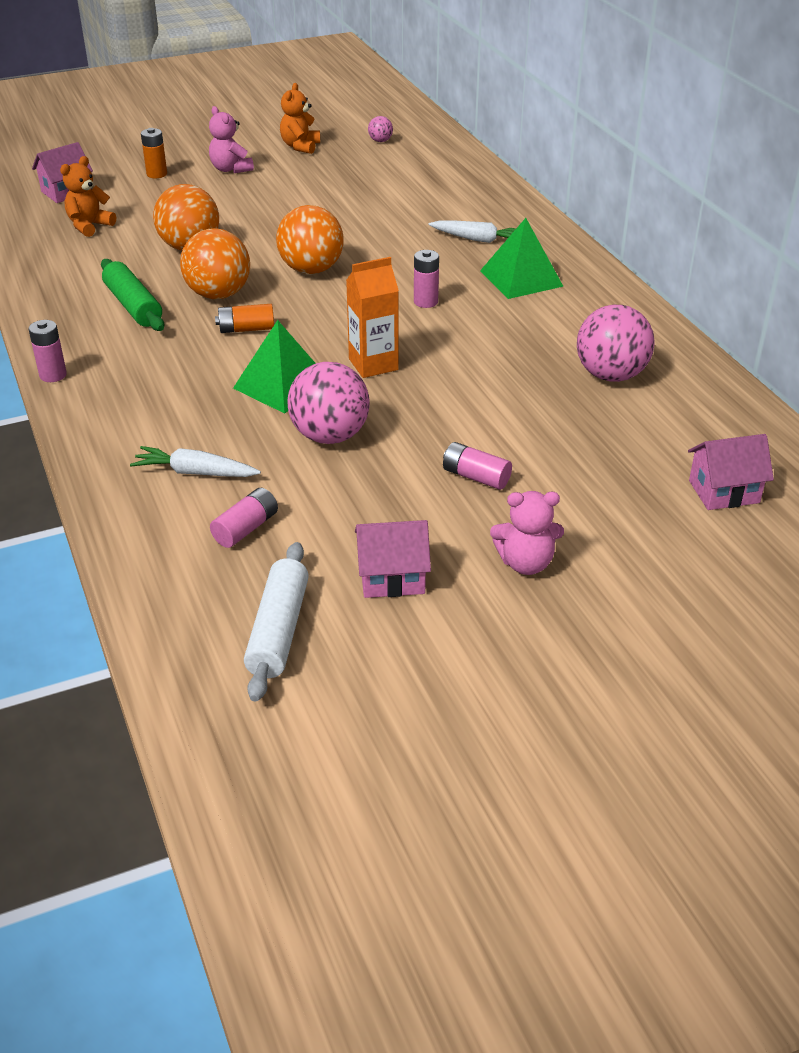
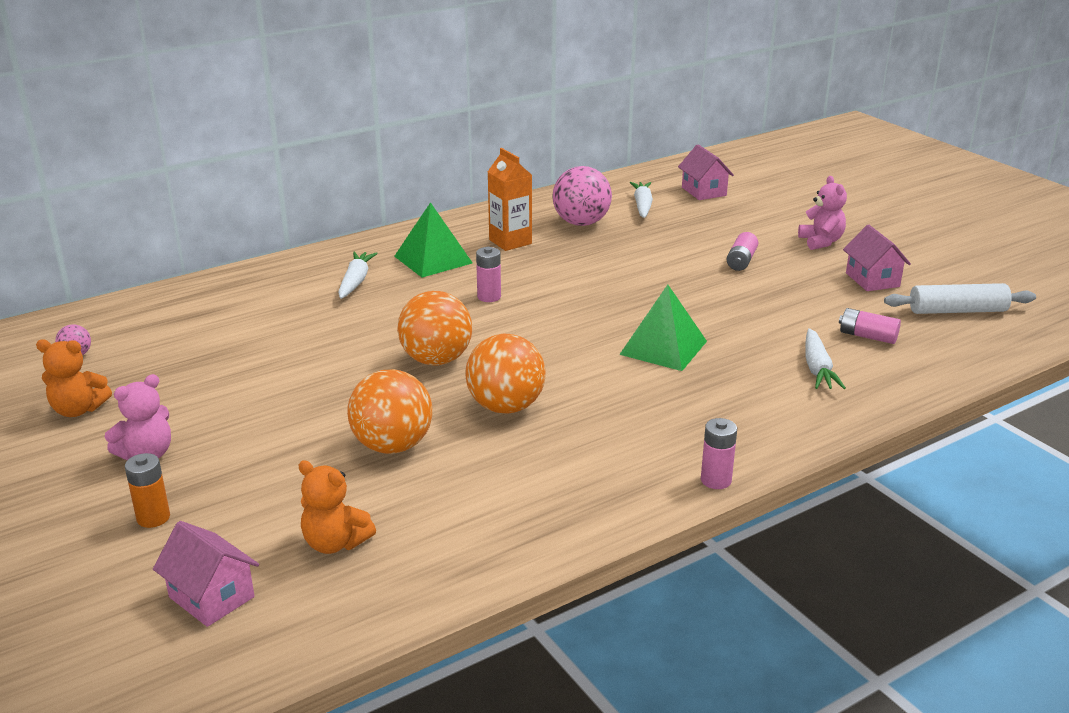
camera: 100 degrees left, 10 degrees down
(133, 305) = (548, 458): green rolling pin -> none
(246, 329) = (573, 379): orange battery -> none
(330, 436) = (726, 318): pink ball -> none
(373, 364) = (609, 310): orange carton -> orange carton (510, 242)
(667, 428) = (642, 206): none -> white carrot

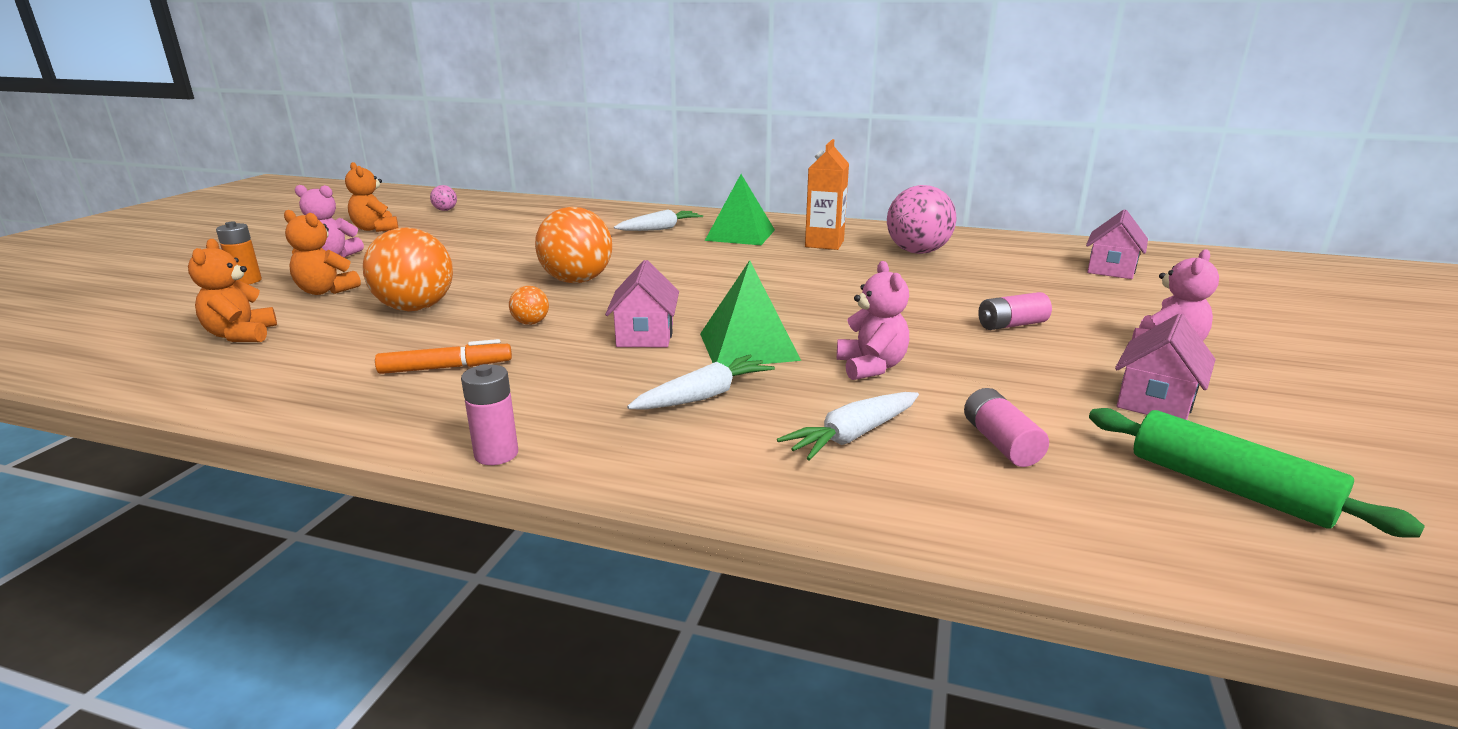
camera: 50 degrees right, 5 degrees down
(212, 597) = (140, 325): pink house -> pink house (645, 335)
(267, 479) = (326, 291): none -> orange teddy bear
(489, 297) = (714, 265): pink battery -> none
(506, 407) = (531, 323): orange ball -> orange ball, size x0.45
(550, 464) = (446, 368): none -> orange marker
(642, 206) = (1010, 259): white carrot -> white carrot (704, 396)
(743, 326) = (871, 367): none -> pink teddy bear
(957, 311) = (1228, 487): white rolling pin -> green rolling pin

